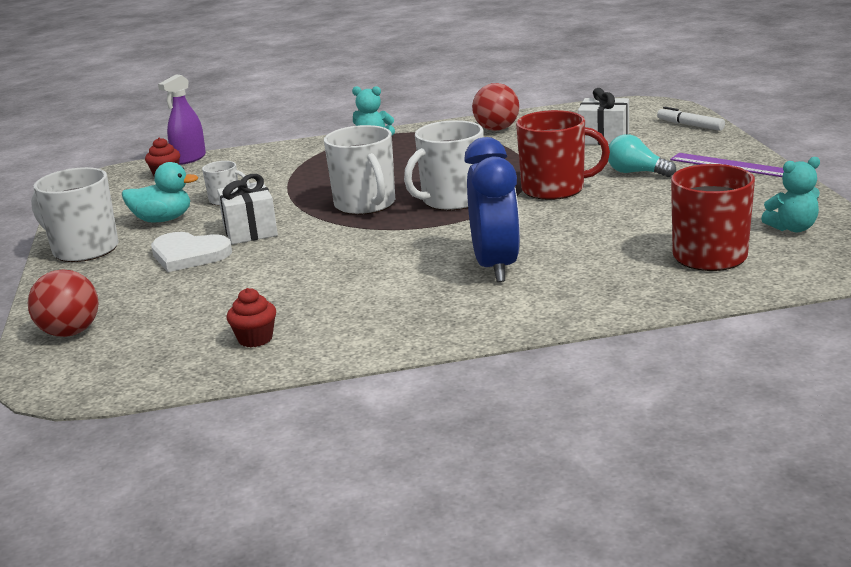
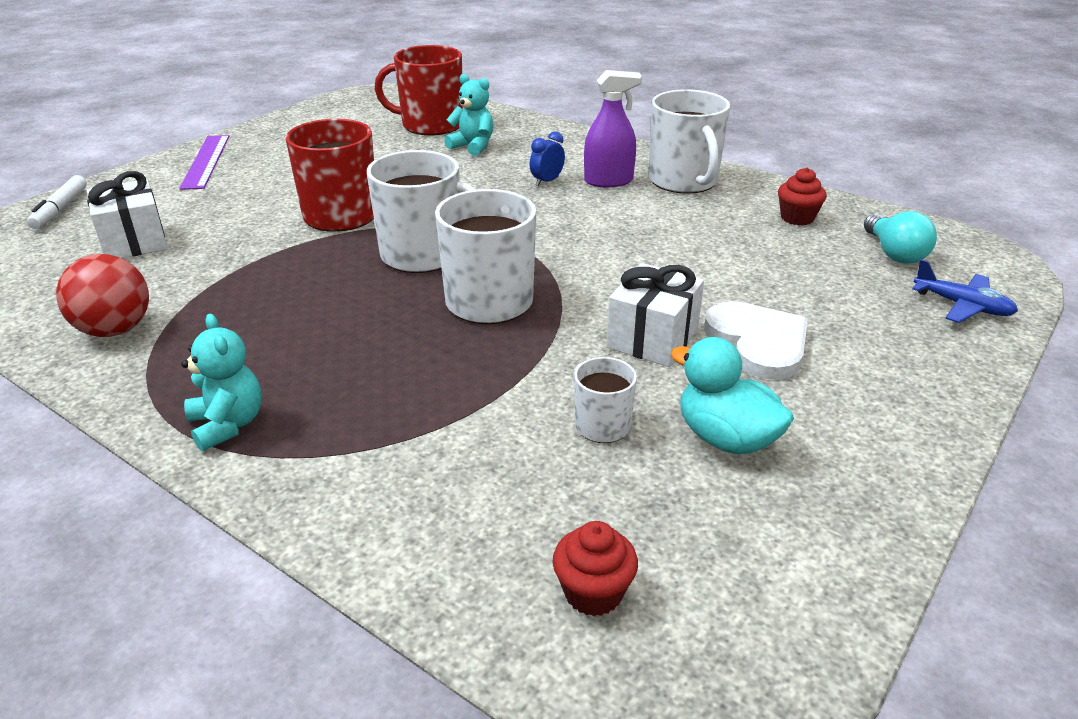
camera: 135 degrees left, 10 degrees up
(70, 332) = (962, 306): red ball -> blue plane
(84, 249) = (883, 443): white mug -> white mug (683, 181)
(189, 159) = (484, 635): purple spray bottle -> purple spray bottle (608, 181)
(495, 267) = (547, 181): blue clock -> blue clock, size x0.40
(636, 172) = (257, 193): turquoise light bulb -> turquoise light bulb (894, 253)
(792, 228) = (349, 115): turquoise teddy bear -> turquoise teddy bear (473, 146)

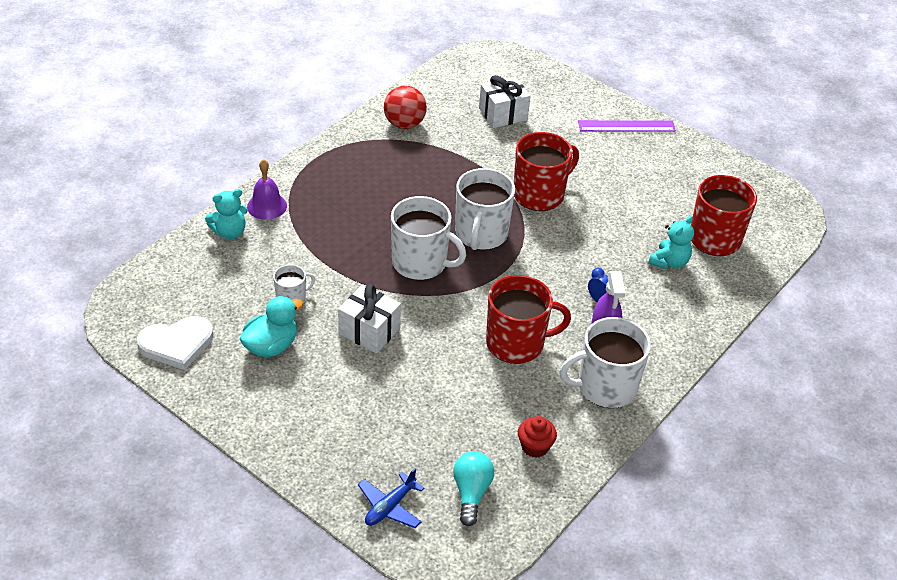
camera: 90 degrees right, 10 degrees up
(60, 209) = (547, 79): white marker -> none
(228, 425) = (317, 171): turquoise teddy bear -> turquoise teddy bear (229, 232)
(329, 485) = (267, 206): none -> purple bell
(593, 593) = (183, 284): red cupcake -> none
(635, 229) = (516, 343): none -> red mug
(758, 343) = (358, 380): white heart -> white heart (177, 344)
(894, 253) = (471, 493): turquoise light bulb -> turquoise light bulb turned 105 degrees clockwise

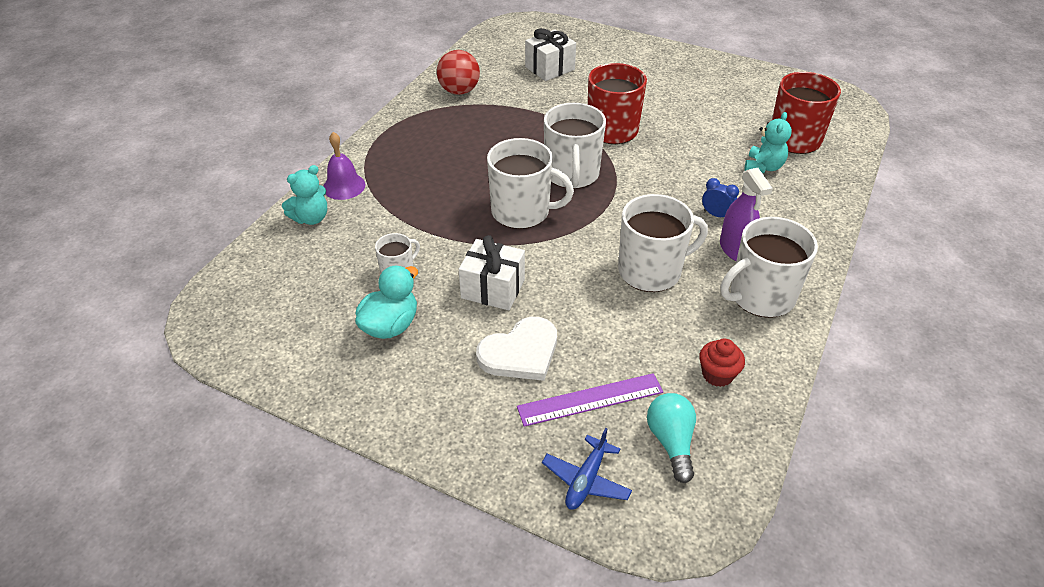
camera: 10 degrees left, 0 degrees up
(177, 344) = (281, 344): white heart -> white heart (520, 352)
(516, 343) = (651, 271): red mug -> white mug
(626, 126) = (667, 60): purple ruler -> purple ruler (590, 399)

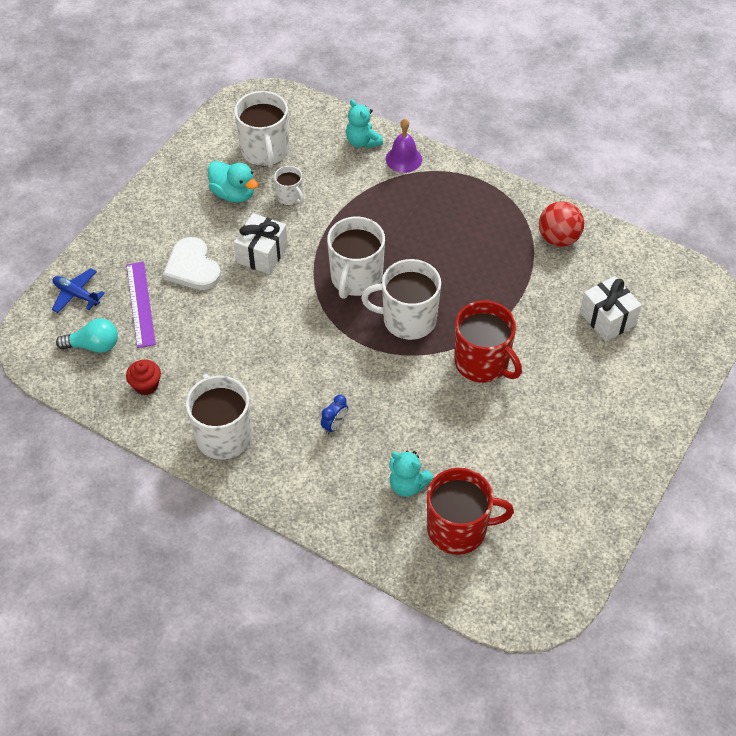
camera: 95 degrees right, 10 degrees up
(651, 271) = (266, 361): white mug -> white mug (265, 151)
(735, 249) = (284, 430): purple spray bottle -> none

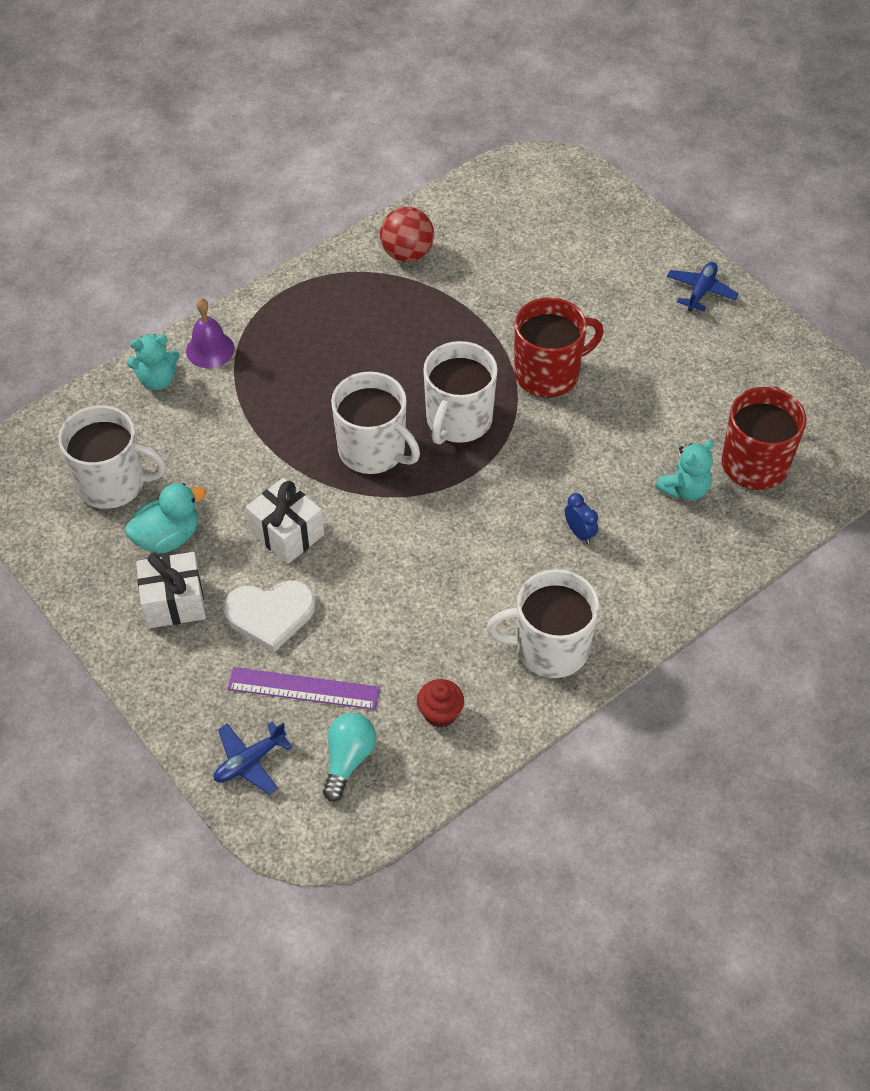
camera: 70 degrees left, 0 degrees up
(290, 197) = (207, 479): white mug -> none
(607, 319) = (536, 252): white gift -> white gift (174, 602)
(630, 444) = (701, 291): none -> blue plane

